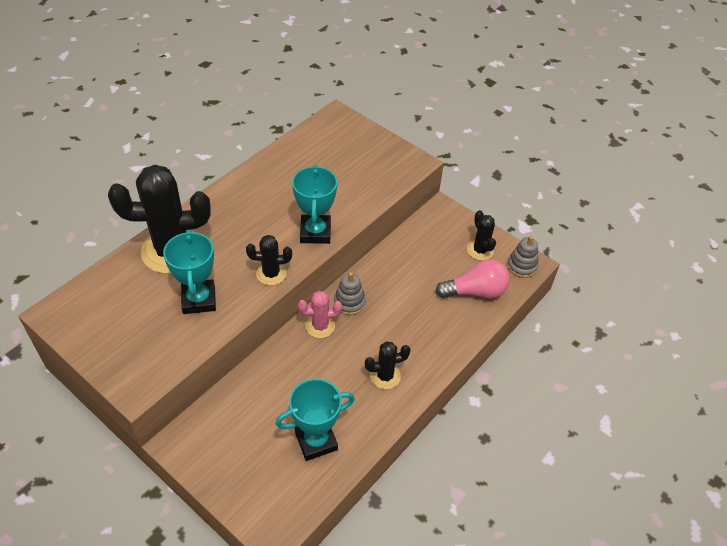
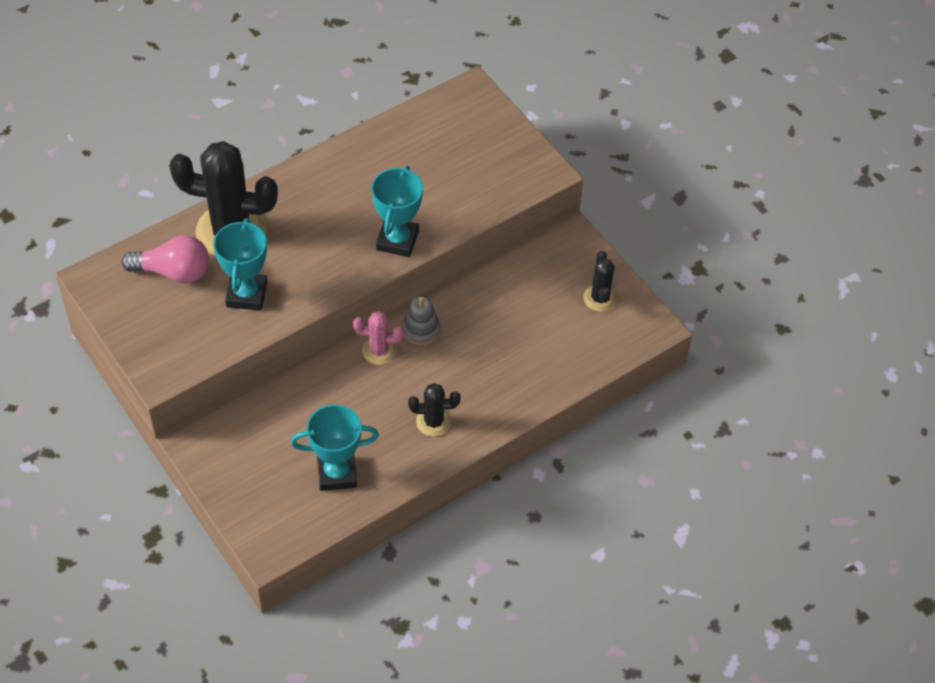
camera: 15 degrees right, 5 degrees up
(271, 274) = (333, 280): black cactus -> none
(475, 291) = (574, 347): pink light bulb -> pink light bulb (173, 272)
(522, 266) = (643, 328): grey stacking toy -> none

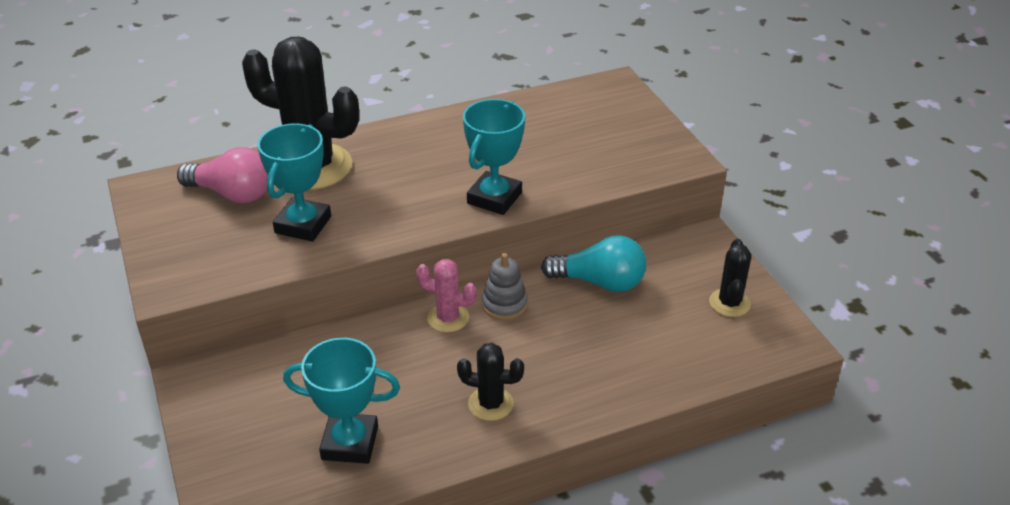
camera: 15 degrees right, 15 degrees down
(493, 295) = (600, 282): none -> turquoise light bulb

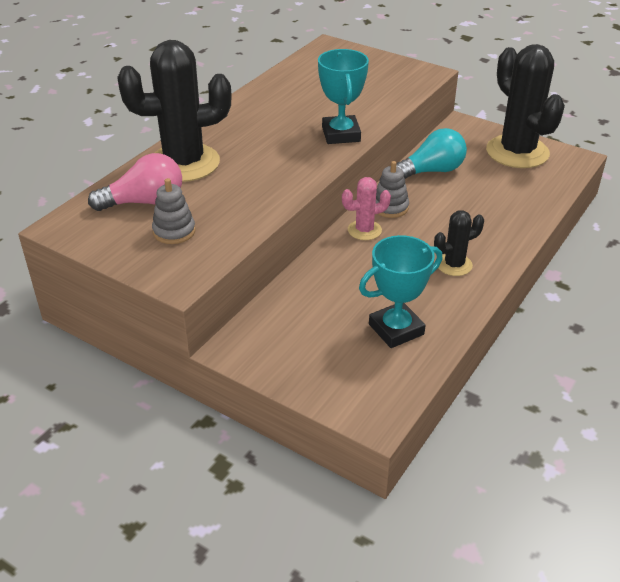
camera: 35 degrees left, 0 degrees up
(220, 236) = (174, 231): none -> grey stacking toy
(303, 225) = (228, 199): turquoise trophy -> none
(729, 303) = (517, 152): black cactus -> black cactus, size x2.07

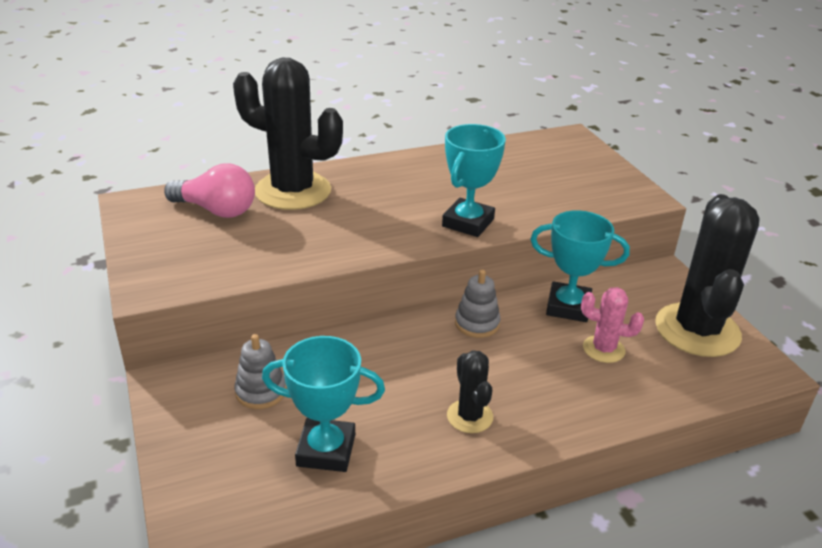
camera: 35 degrees right, 5 degrees down
(174, 231) = (202, 245): grey stacking toy -> grey stacking toy (261, 391)
(364, 230) = (422, 334): pink cactus -> pink cactus (603, 349)
(431, 171) = (568, 307): turquoise light bulb -> turquoise trophy
(454, 265) = (469, 416): black cactus -> black cactus turned 60 degrees clockwise

